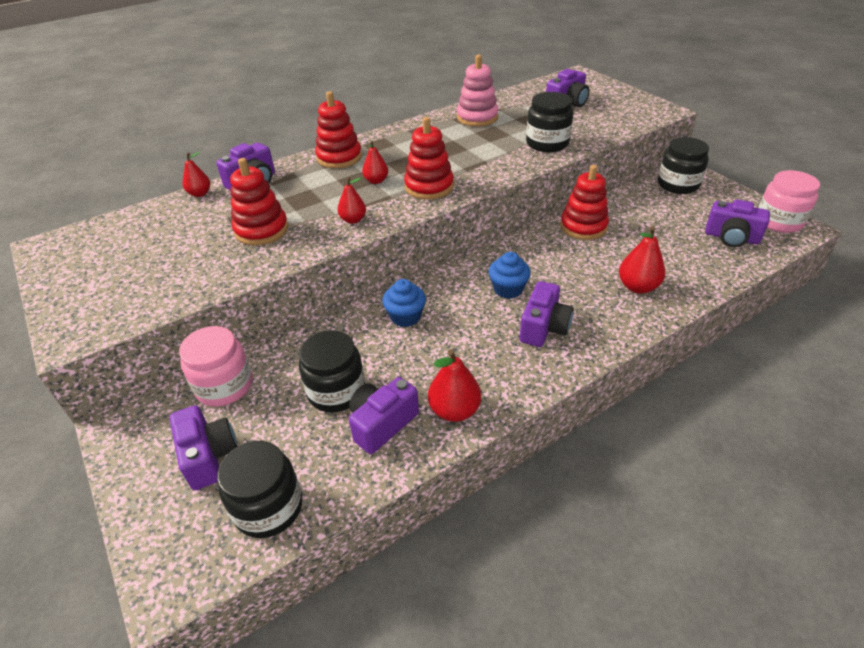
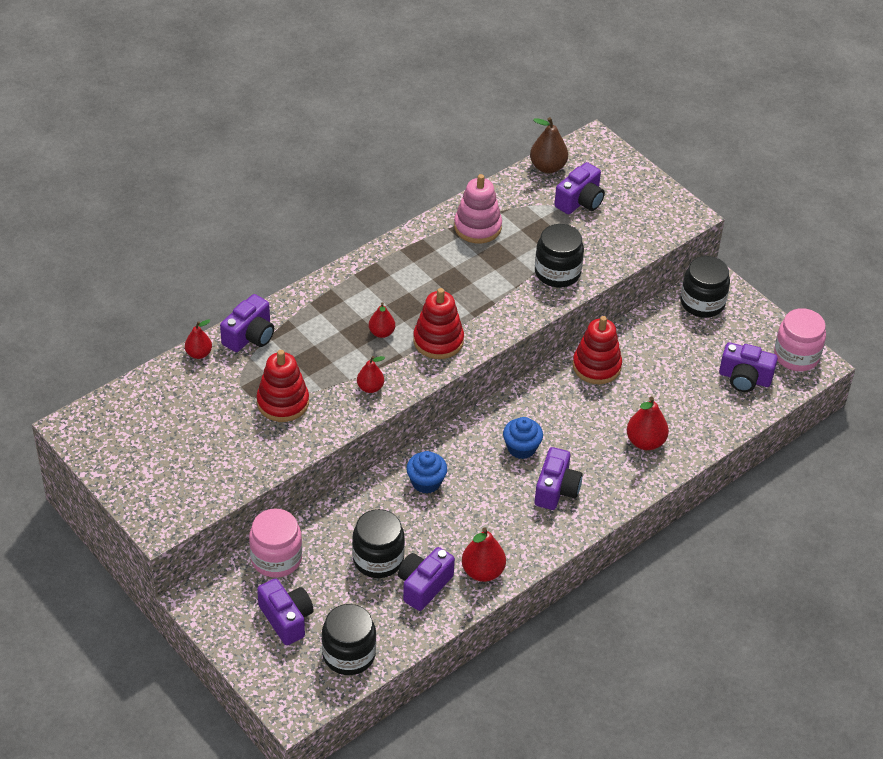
camera: 10 degrees left, 5 degrees up
(339, 157) = (333, 296): red stacking toy -> none
(539, 86) = (547, 167): none -> brown pear

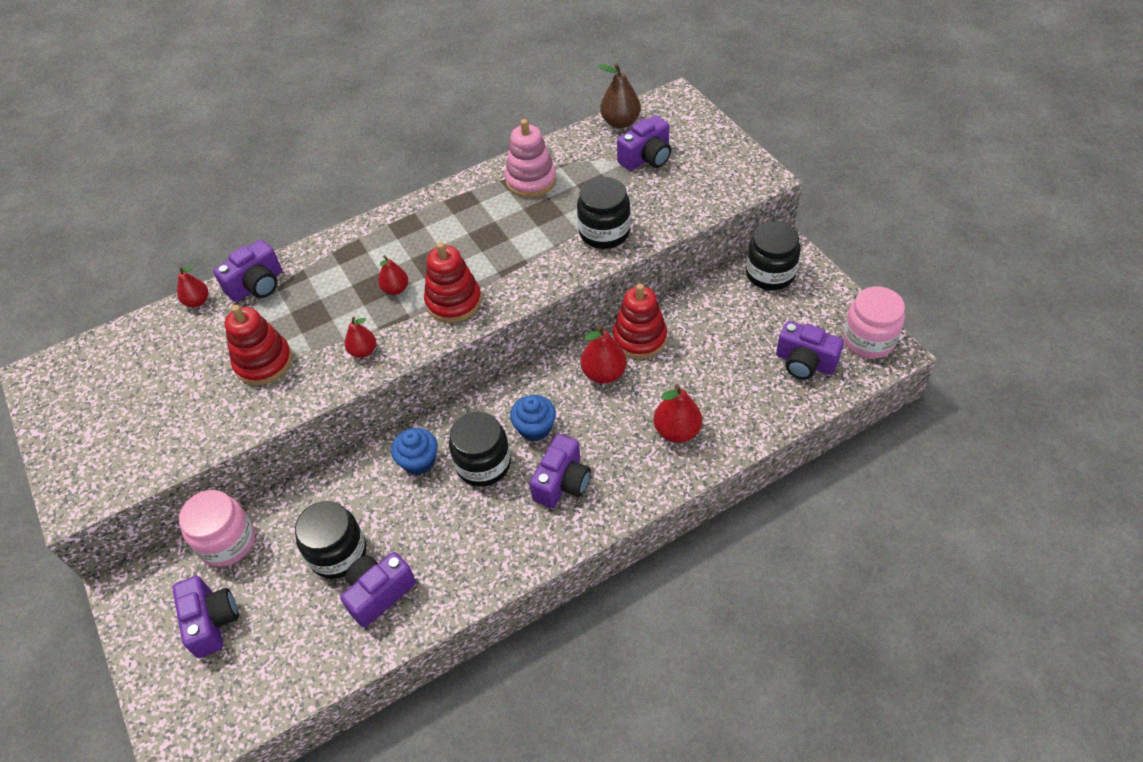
camera: 15 degrees right, 5 degrees up
(349, 654) = (266, 678): black jar -> black jar (483, 464)
(482, 571) = (452, 581): red pear -> red pear (604, 373)

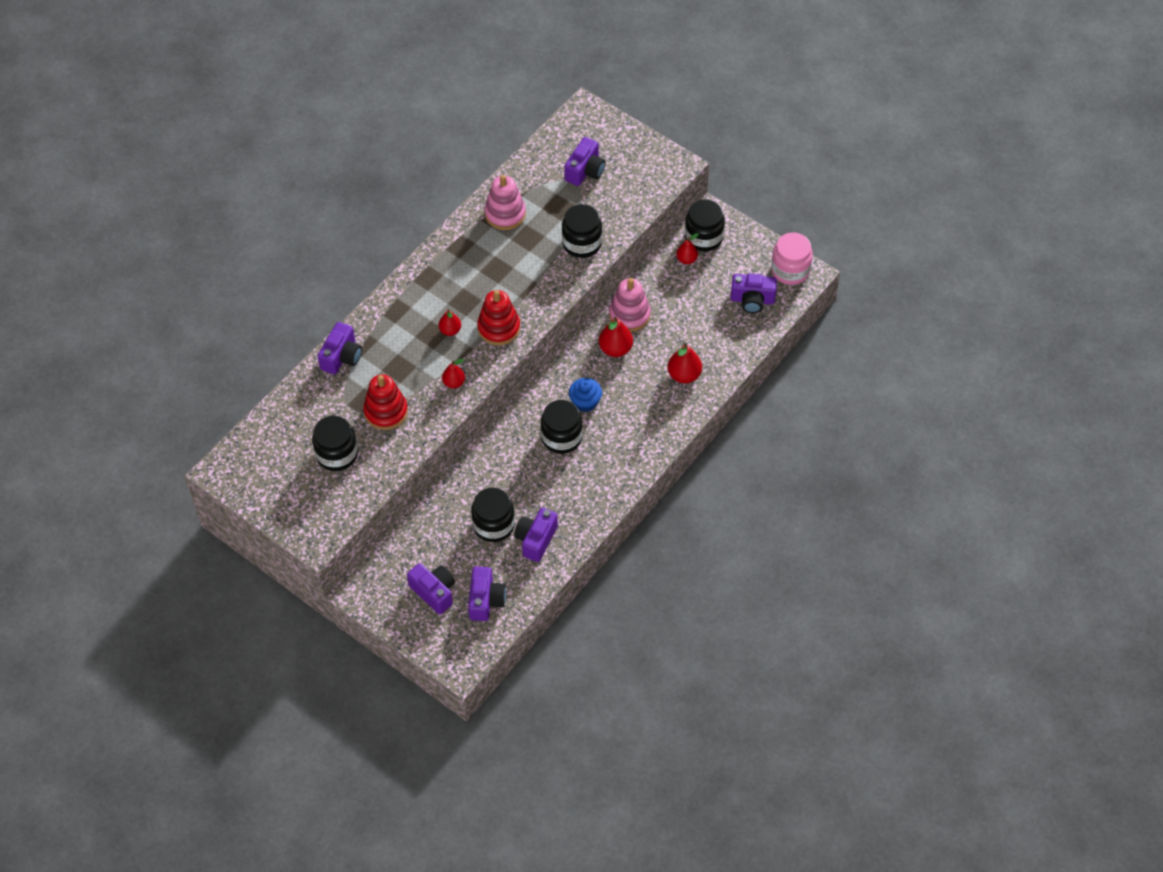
camera: 25 degrees left, 5 degrees up
(174, 397) = (337, 454): none -> black jar
(197, 301) = (304, 382): red pear -> red pear (686, 259)
(227, 541) = (412, 542): pink jar -> none
(419, 461) = (515, 449): blue cupcake -> none
(562, 482) = (622, 433): purple camera -> purple camera (486, 600)
(620, 122) = (550, 143): brown pear -> none
(639, 338) = (629, 315): red stacking toy -> pink stacking toy

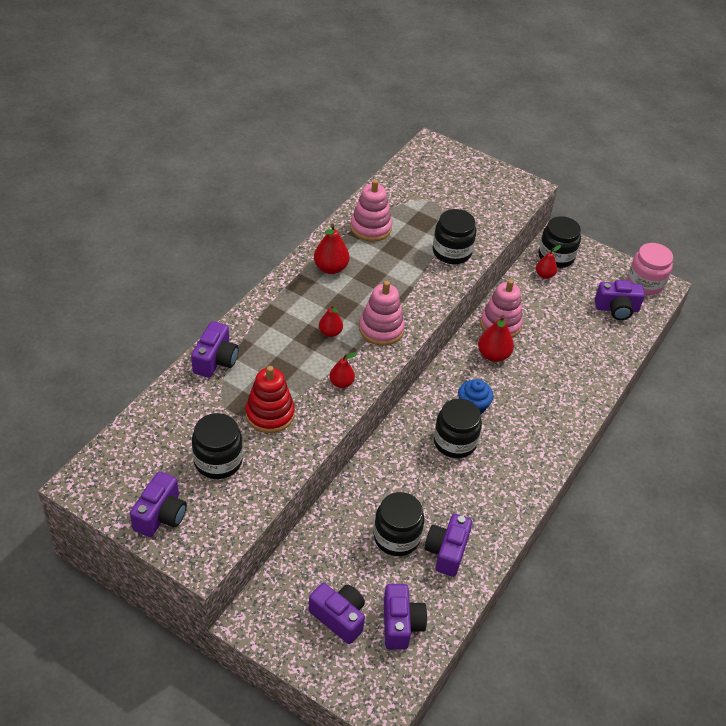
camera: 10 degrees left, 10 degrees down
(499, 328) = (381, 329): red stacking toy -> pink stacking toy
(585, 171) = (442, 192): purple camera -> purple camera (161, 515)
(684, 375) = (568, 378): red pear -> red pear (330, 268)

